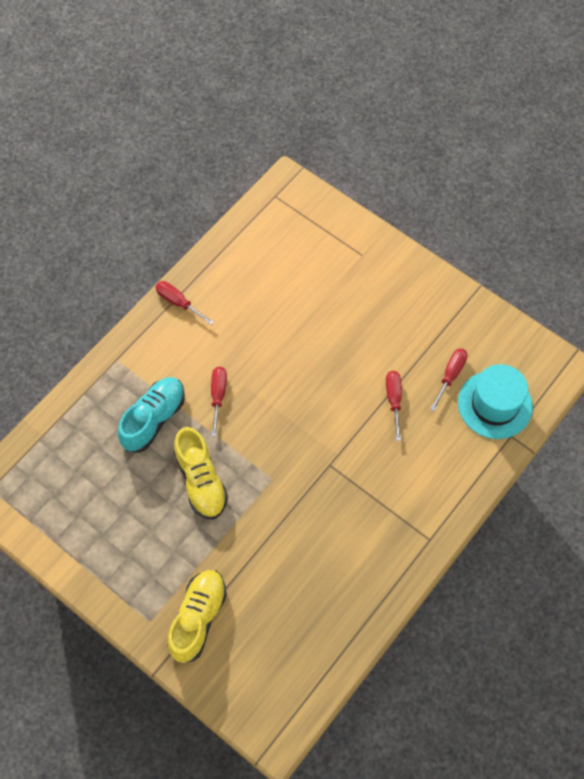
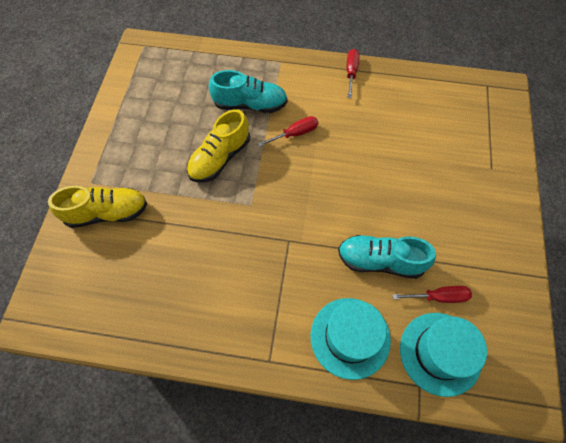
camera: 60 degrees right, 0 degrees up
(394, 400) = (380, 261): red screwdriver -> turquoise shoe
(445, 464) = (350, 337): none -> turquoise hat

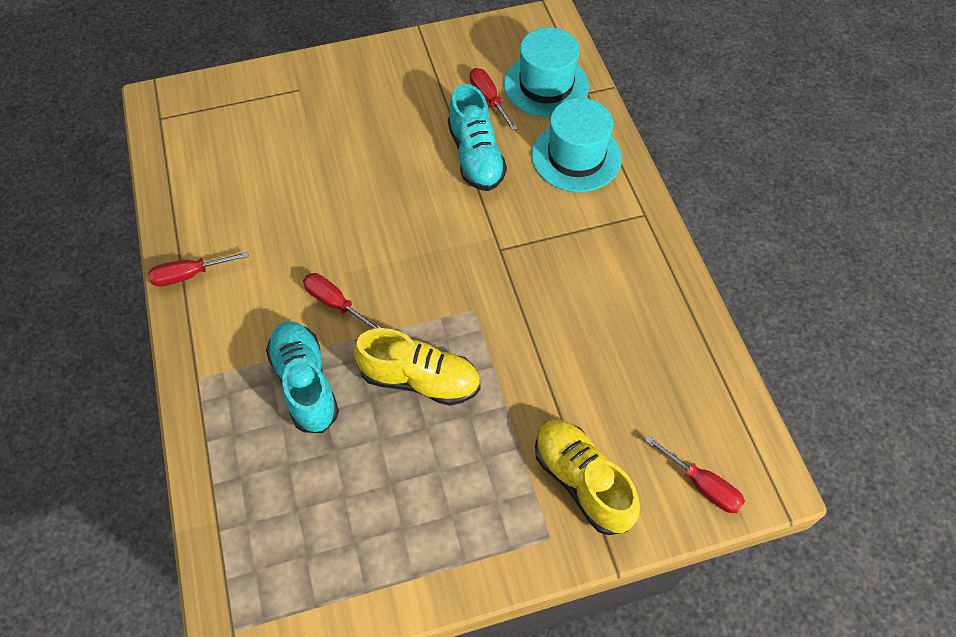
camera: 115 degrees left, 5 degrees down
(59, 278) = (702, 485): none -> red screwdriver

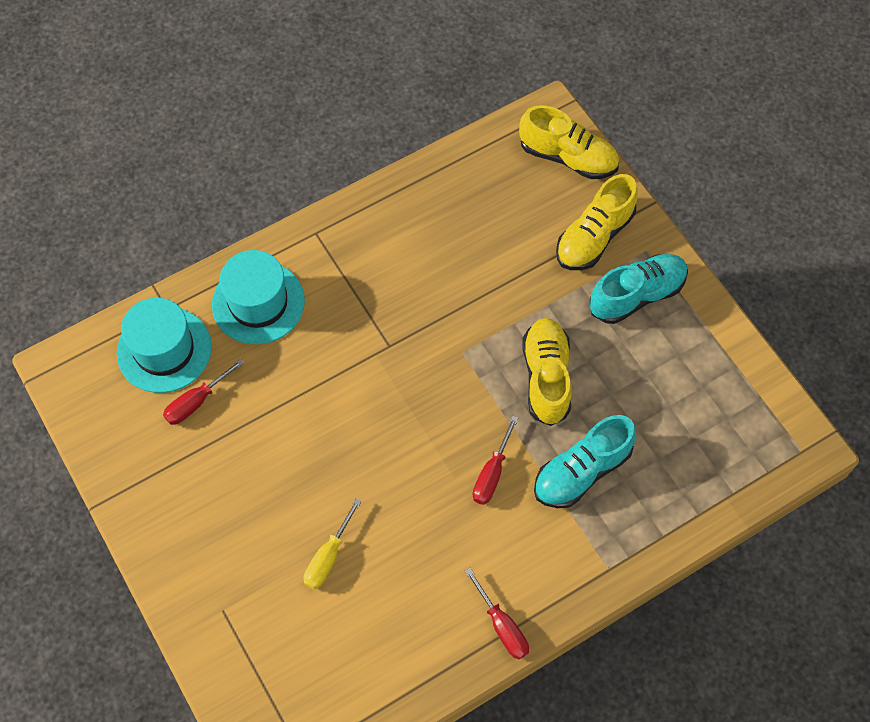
camera: 105 degrees left, 5 degrees up
(311, 163) = (328, 556): none -> yellow screwdriver
(476, 156) = (279, 395): turquoise shoe -> turquoise shoe (636, 295)
(702, 485) = (568, 157): red screwdriver -> yellow shoe

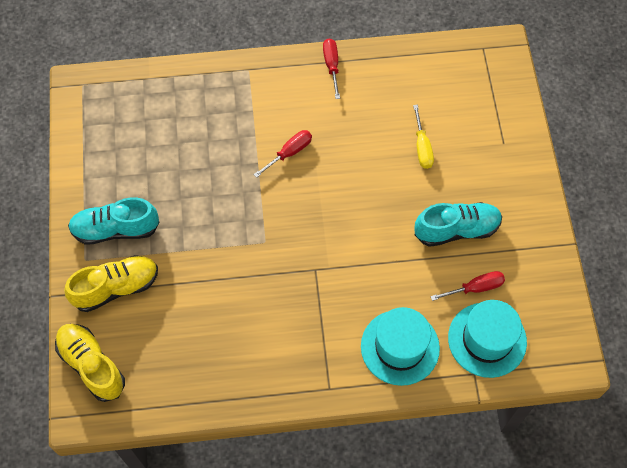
camera: 155 degrees left, 0 degrees up
(328, 556) = (422, 147): yellow screwdriver -> yellow screwdriver turned 120 degrees clockwise
(546, 377) = (216, 199): yellow shoe -> none
(582, 471) = (230, 130): turquoise shoe -> turquoise shoe (456, 229)

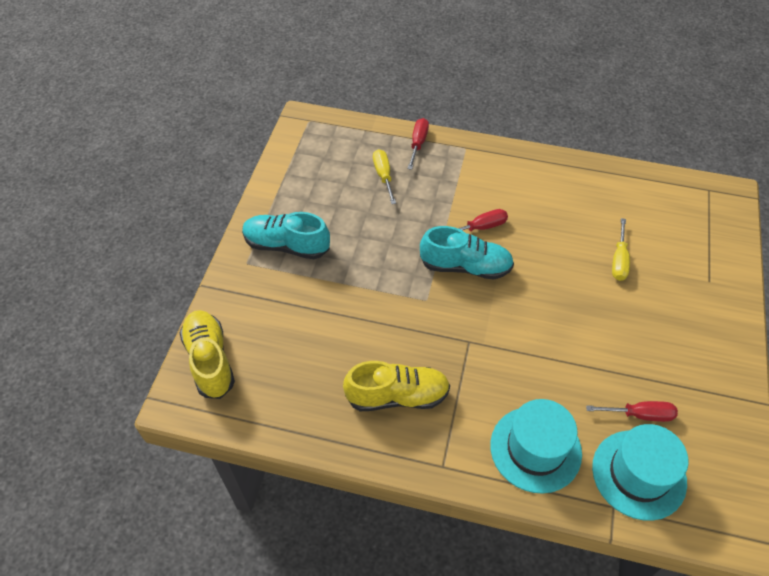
camera: 20 degrees right, 10 degrees down
(116, 288) = (264, 296): yellow shoe -> yellow shoe (397, 396)
(180, 126) = (383, 176): none -> yellow screwdriver
(331, 66) = (548, 165): red screwdriver -> red screwdriver (418, 144)
(456, 229) = (634, 349): turquoise shoe -> turquoise shoe (465, 266)

